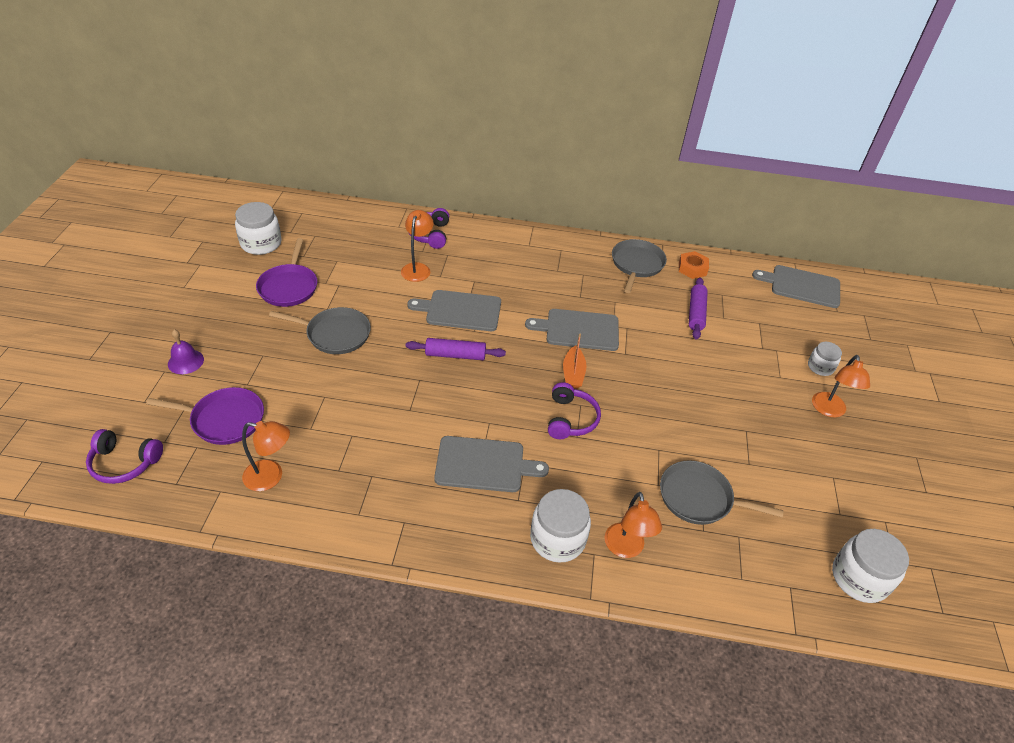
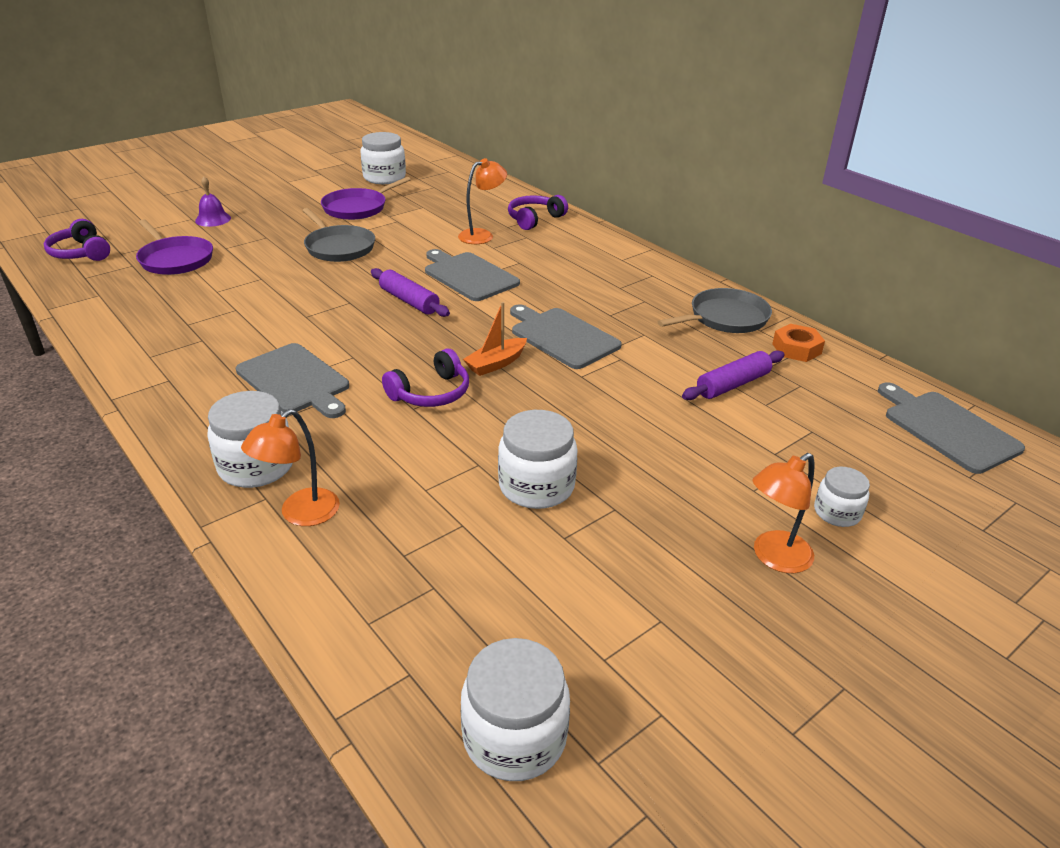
camera: 45 degrees right, 10 degrees down
(271, 477) = (141, 304): orange lamp -> none
(699, 498) = (449, 527): grey pan -> none
(700, 443) = (536, 486): none -> white jar

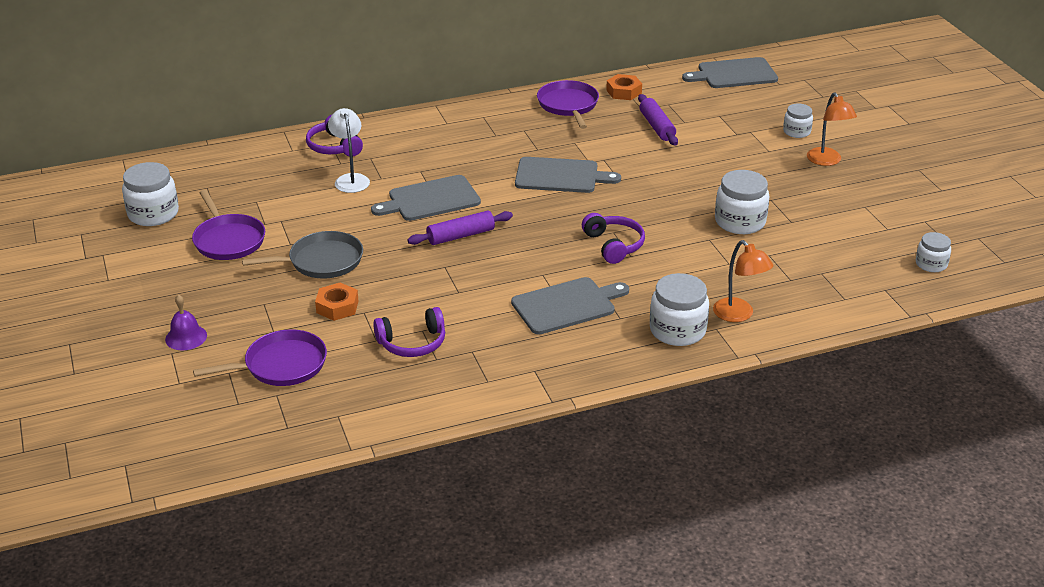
camera: 70 degrees left, 0 degrees up
(81, 253) = (216, 433): purple headphones -> purple headphones (412, 343)
(267, 266) = (337, 307): none -> orange nut
(482, 235) = (350, 179): orange lamp -> white lamp
(496, 363) = (585, 211): orange boat -> none
(514, 737) = (931, 264): white jar -> white jar, size x0.60
(562, 337) = (560, 176): grey cutting board -> grey cutting board turned 150 degrees counterclockwise
(725, 318) = (568, 105): grey pan -> purple pan

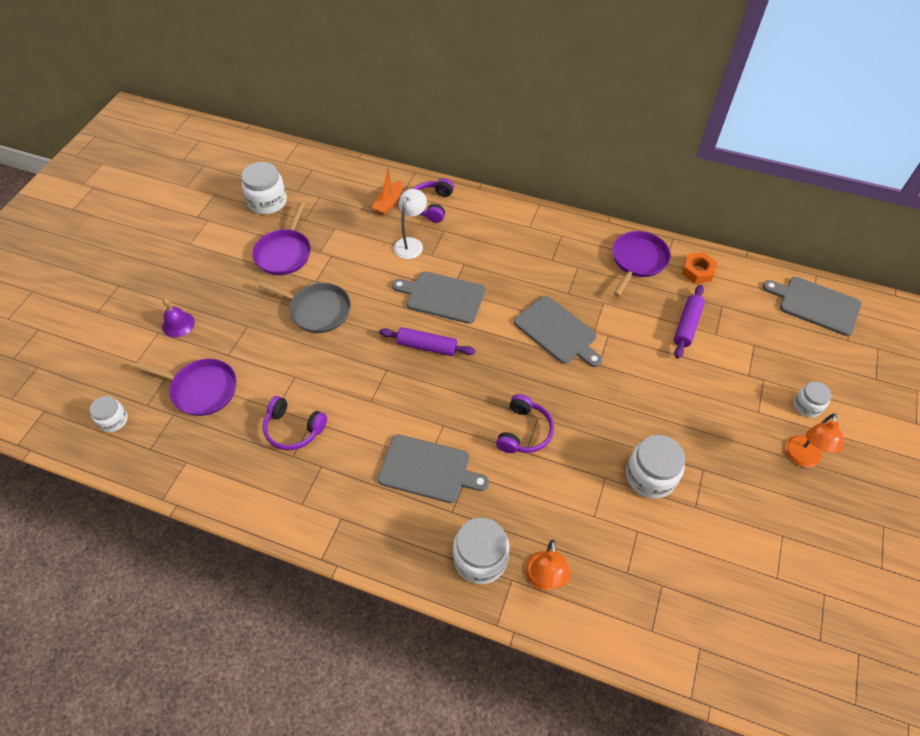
camera: 40 degrees right, 20 degrees up
(288, 162) = (389, 203): none -> orange boat
(337, 307) = (284, 360): orange nut -> none
(931, 264) = (776, 651): white jar -> white jar (113, 420)

